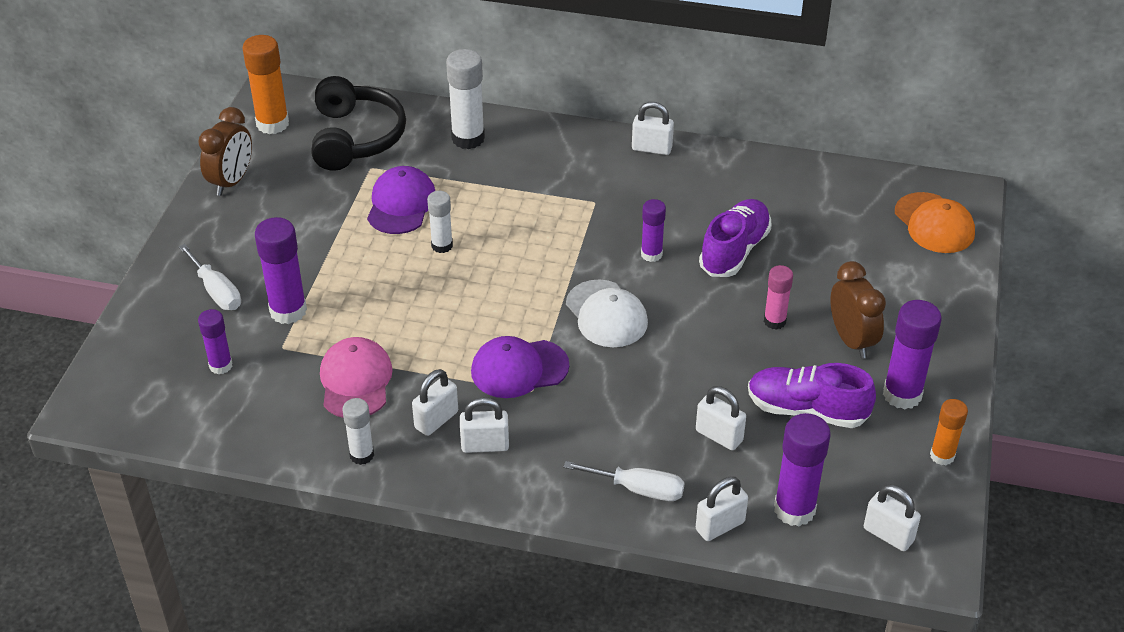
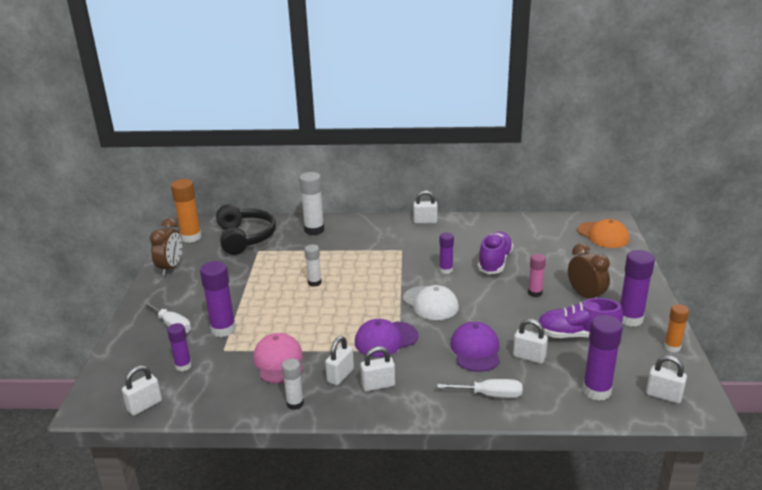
camera: 10 degrees left, 15 degrees down
(401, 204) = (282, 266): purple cap -> purple cap (475, 350)
(720, 526) = (553, 408): white padlock -> white padlock (144, 405)

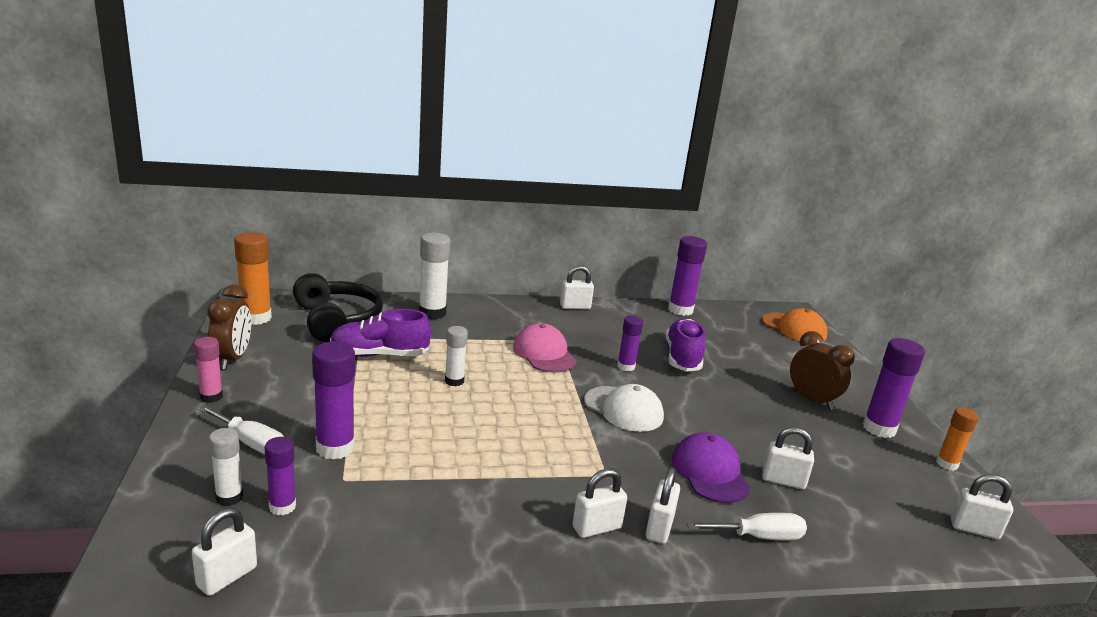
camera: 15 degrees left, 5 degrees down
(279, 361) = (436, 495): pink cap -> pink cap (544, 353)
(295, 404) = (481, 562): white glue stick -> white glue stick (229, 497)
(340, 375) = (536, 515): white padlock -> white padlock (659, 528)
(386, 339) = (582, 459): purple cap -> none
(535, 293) = (749, 396): pink glue stick -> pink glue stick (211, 397)
(577, 335) = (827, 450): purple shoe -> purple shoe (379, 355)
(596, 391) = (891, 525): purple glue stick -> purple glue stick (680, 310)

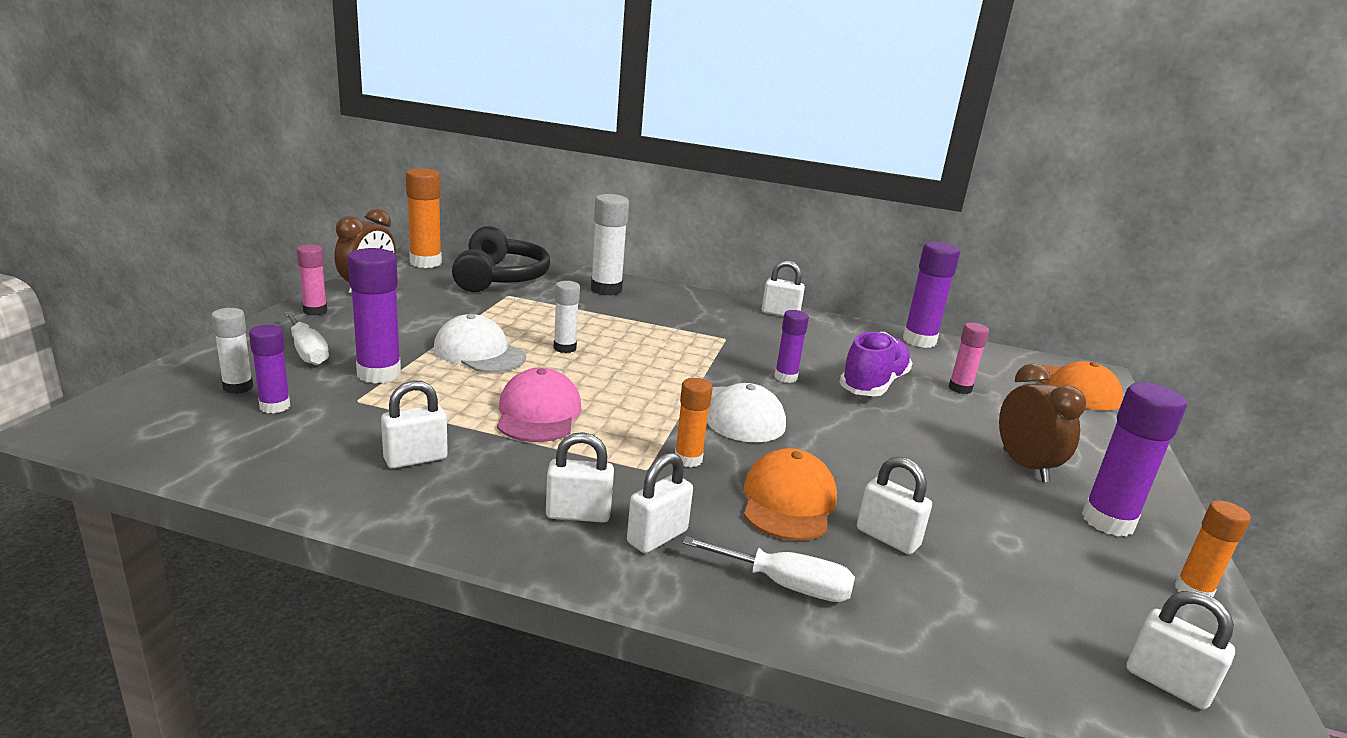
camera: 25 degrees right, 0 degrees up
(227, 577) = (161, 446): white padlock -> white padlock (415, 459)
(379, 355) = (511, 312): purple shoe -> none
(394, 403) = (479, 352): none -> white cap
(544, 353) = (695, 346): pink cap -> pink cap (538, 413)
(624, 458) = (688, 459): none -> orange glue stick
(710, 472) = (788, 502): purple cap -> orange cap
(734, 346) = (960, 388): none -> pink glue stick

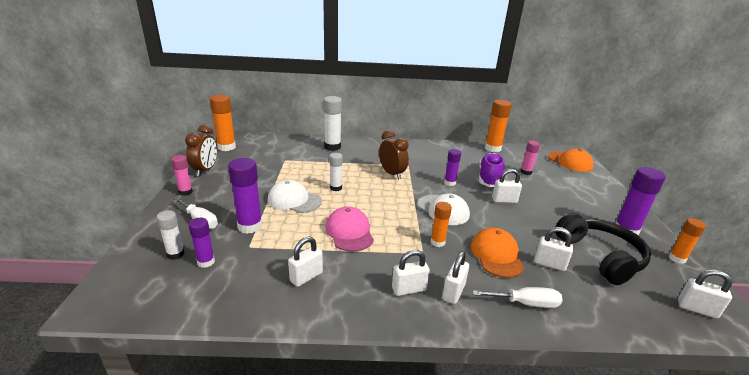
camera: 15 degrees left, 5 degrees up
(500, 278) = (273, 150): black headphones -> black headphones (600, 256)
(780, 314) = (423, 145): white padlock -> white padlock (504, 200)
(919, 341) = (492, 148): purple glue stick -> orange glue stick
(1025, 466) = (577, 209): brown clock -> brown clock (392, 174)

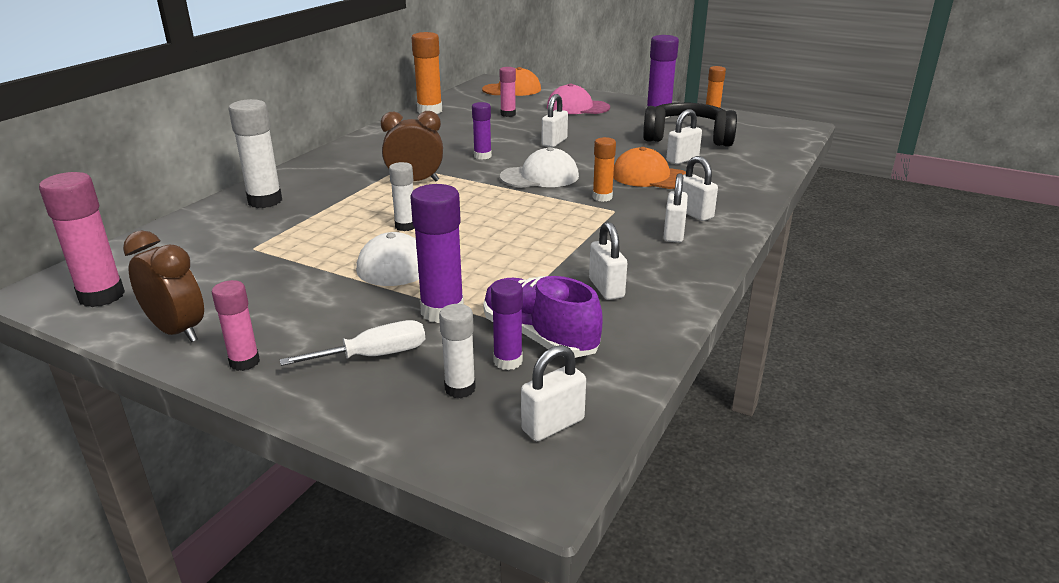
camera: 60 degrees left, 0 degrees up
(226, 147) = (101, 296): orange glue stick -> pink glue stick
(349, 232) = (532, 241): pink cap -> pink cap (577, 107)
(489, 178) = (498, 134): purple shoe -> purple shoe (539, 337)
(525, 303) = (731, 187): white screwdriver -> none
(697, 309) = (775, 132): white padlock -> white padlock (553, 425)

